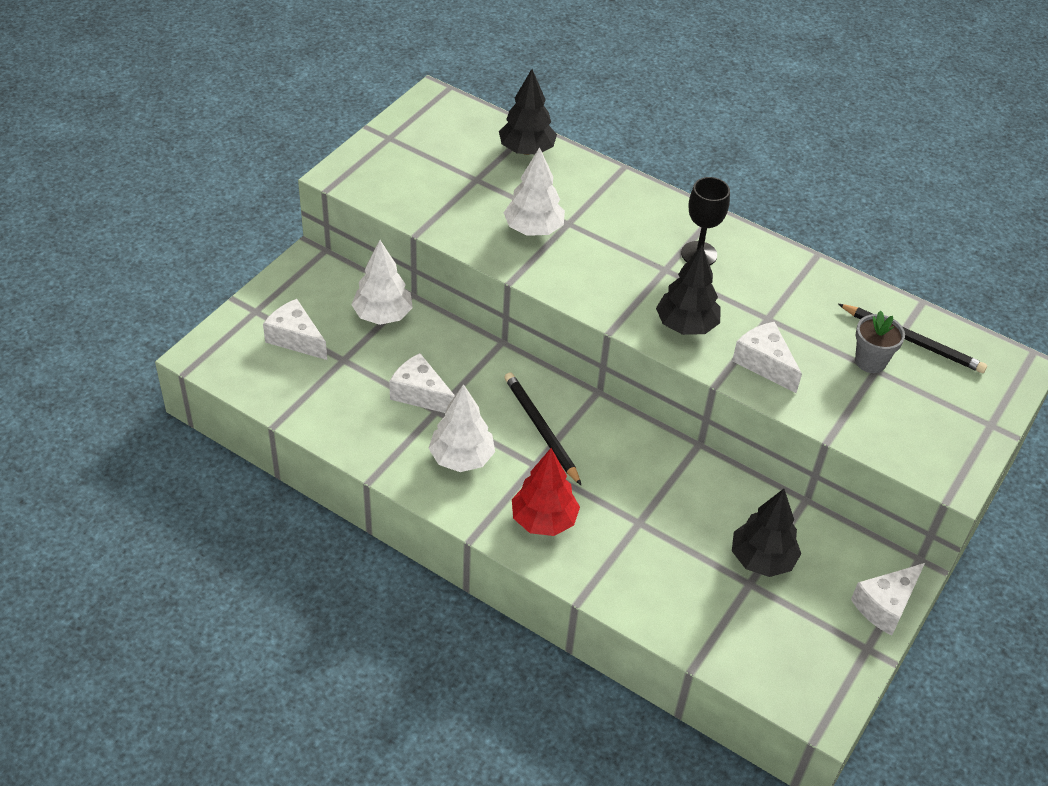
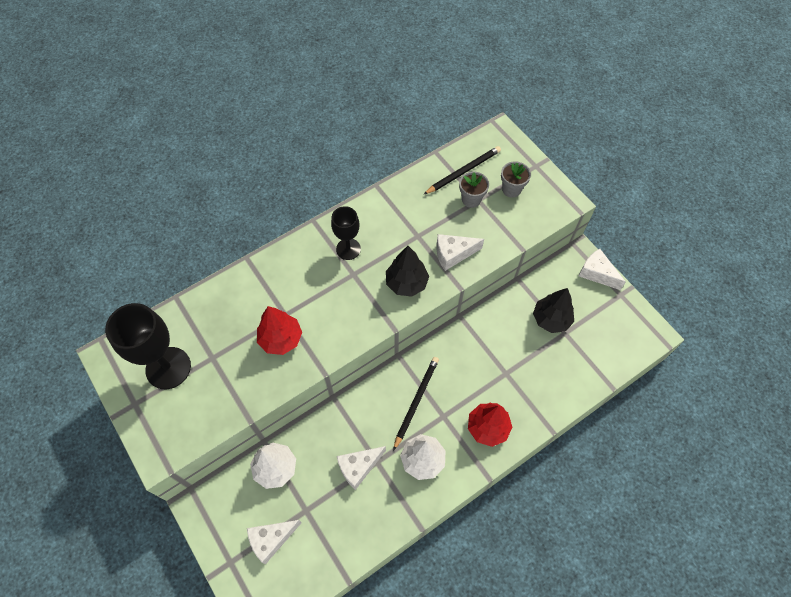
camera: 65 degrees left, 15 degrees up
(444, 149) = (168, 368): none -> black goblet
(526, 150) = (198, 312): black tree -> none
(533, 229) = (281, 339): white tree -> red tree
(541, 429) = (416, 401): black pencil -> black pencil turned 120 degrees clockwise
(885, 605) = (597, 273): white cheese -> white cheese turned 150 degrees clockwise
(923, 404) = (511, 189): none -> grey flower pot

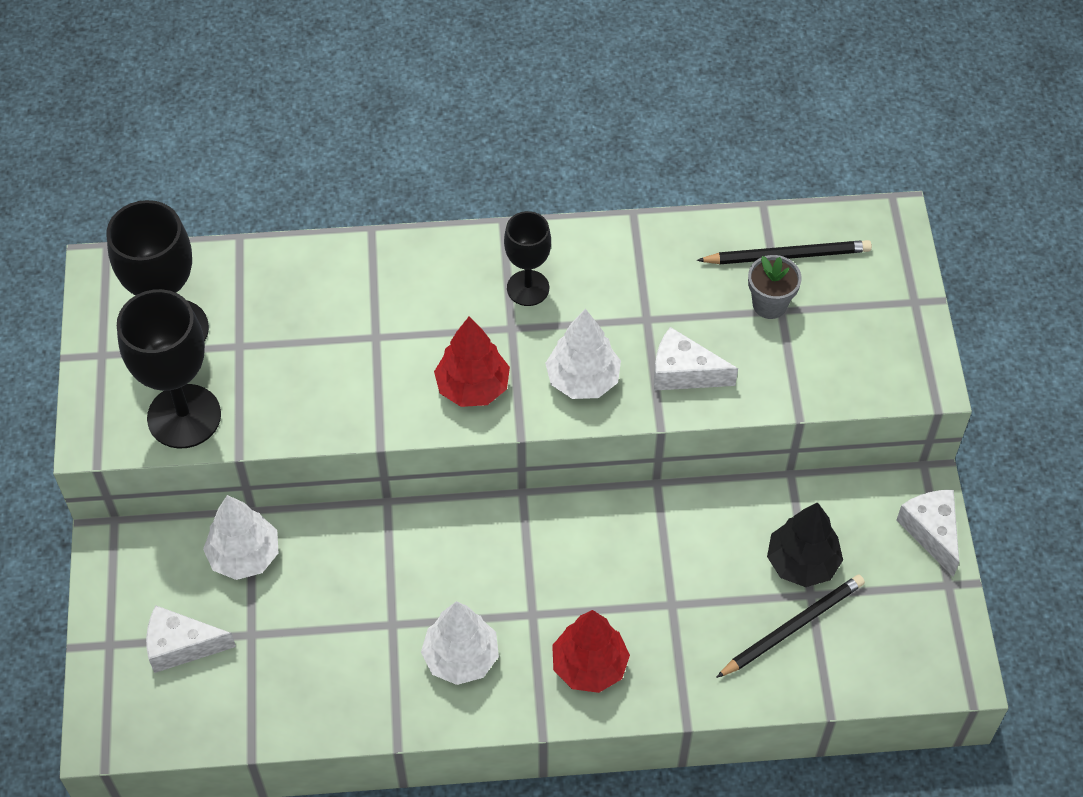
camera: 30 degrees right, 5 degrees down
(205, 414) = (184, 416): none -> black goblet
(281, 339) = (349, 368): red tree -> red tree (473, 387)
(358, 467) = (361, 617): white cheese -> none
(406, 283) = (583, 380): black tree -> white tree
(416, 401) = (505, 572): black pencil -> black pencil (792, 627)
(511, 189) = (847, 319): grey flower pot -> none

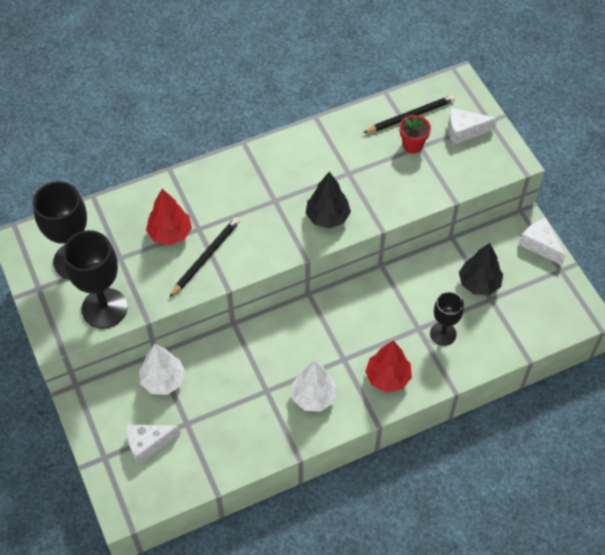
camera: 20 degrees left, 0 degrees up
(473, 387) = (267, 240): red tree -> red tree (170, 233)
(528, 288) = (274, 176): black goblet -> black goblet (443, 334)
(583, 380) = (327, 217): white tree -> black tree
(684, 372) = (382, 196): white cheese -> white cheese (464, 131)
(769, 304) = (412, 145): grey flower pot -> red flower pot
(792, 627) = (489, 319): black pencil -> black pencil (206, 257)

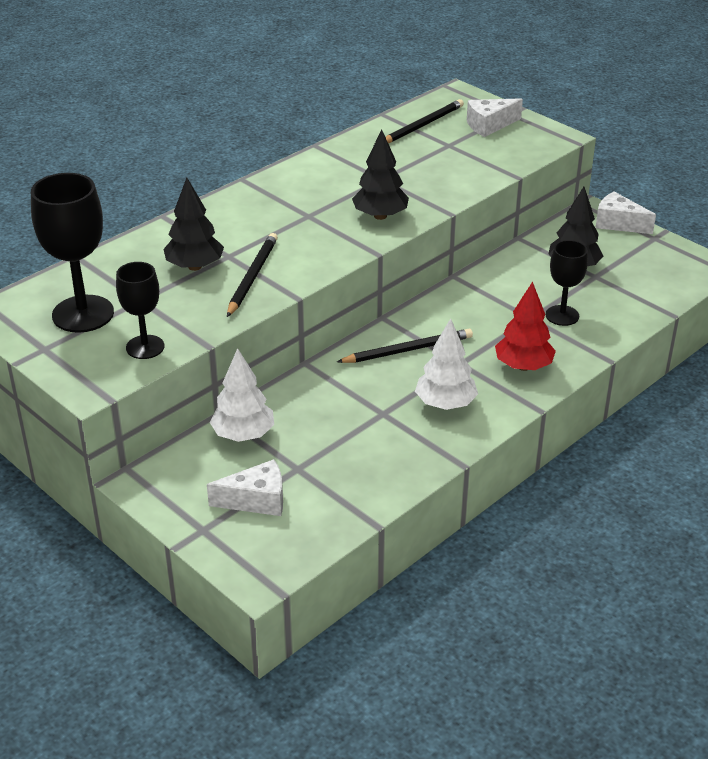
camera: 20 degrees left, 20 degrees down
(104, 308) = (145, 347): black goblet -> black goblet, size x0.61
(148, 444) = (256, 500): white cheese -> white cheese turned 150 degrees counterclockwise
(170, 233) = (195, 266): red tree -> black tree
(312, 333) = (408, 350): none -> black pencil
(412, 145) = (440, 145): red flower pot -> none

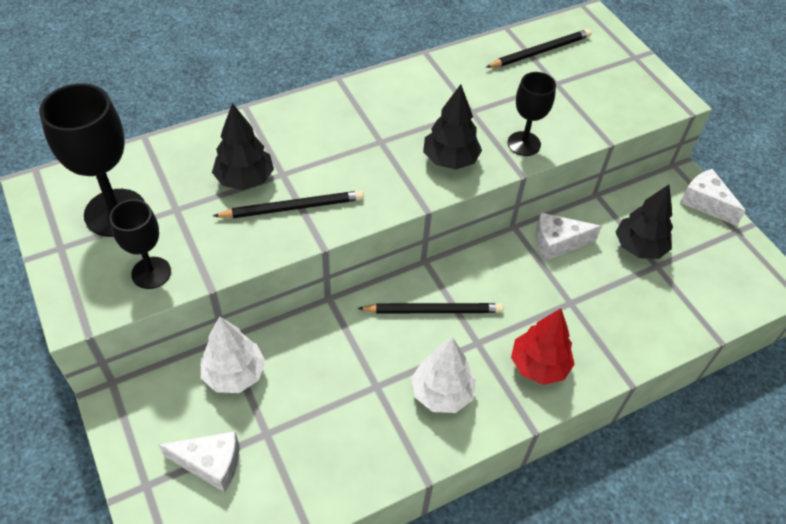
camera: 15 degrees right, 15 degrees up
(252, 276) = (292, 207): black pencil -> black pencil turned 45 degrees clockwise
(489, 125) = (607, 67): white cheese -> white cheese (557, 243)
(562, 315) = (603, 309): black goblet -> black goblet (524, 144)

